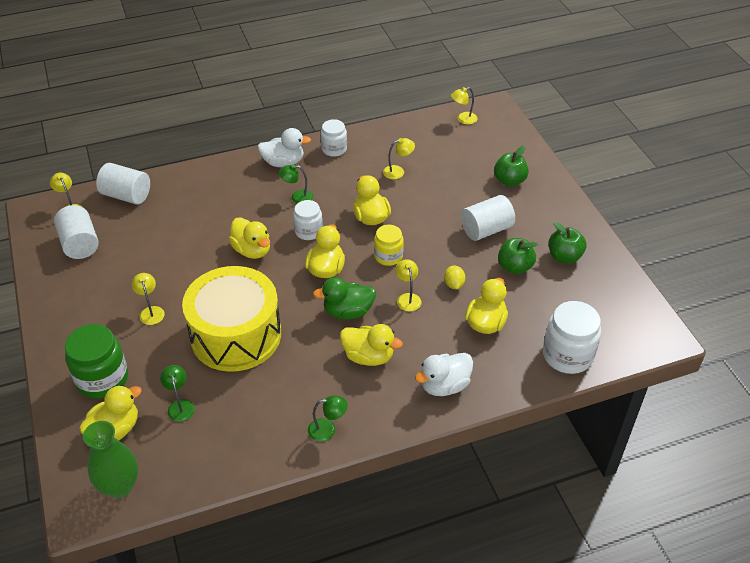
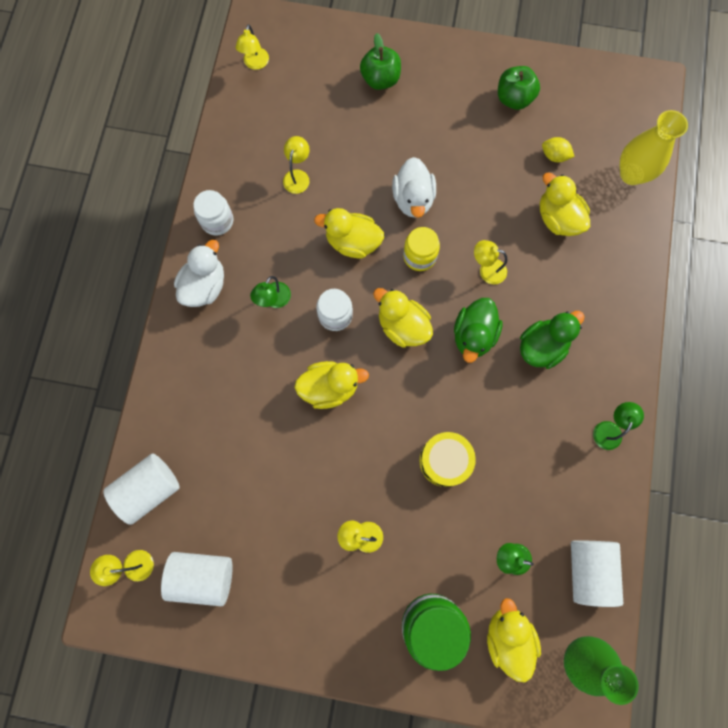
camera: 60 degrees left, 30 degrees up
(236, 335) = (444, 460): yellow drum -> yellow drum, size x0.49
(368, 356) = (541, 346): yellow duck -> green duck
(444, 385) = (611, 298): white duck -> white duck (413, 199)
(454, 284) = (493, 217): yellow lemon -> yellow lemon (554, 156)
(486, 230) = (437, 144): white cylinder -> white cylinder (588, 570)
(514, 267) = (502, 150): green apple -> none
(567, 355) = (631, 174): white jar -> yellow vase

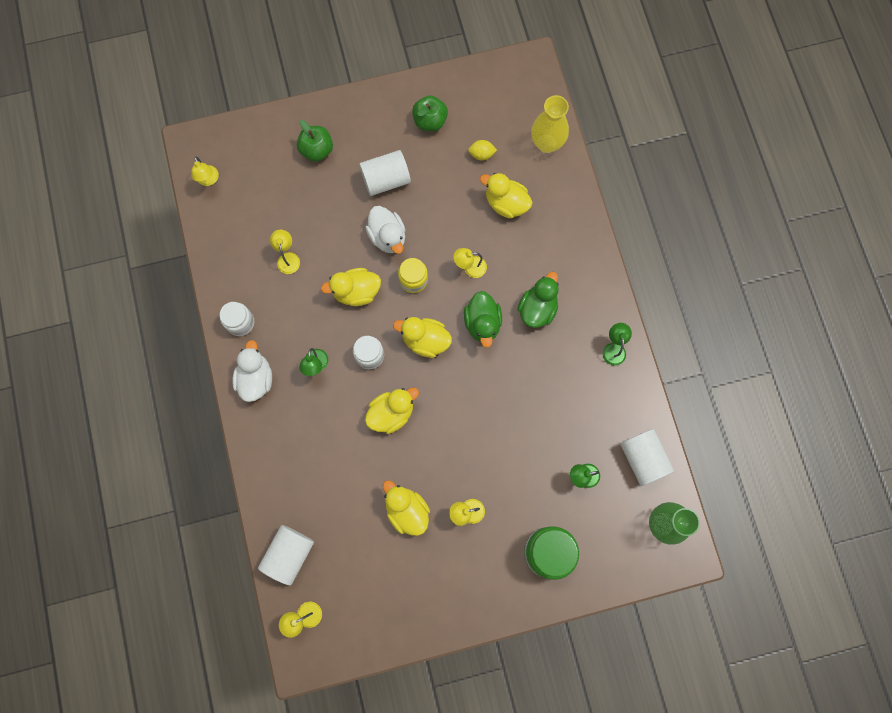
camera: 25 degrees left, 0 degrees up
(203, 576) = (362, 598): white cylinder -> white cylinder (386, 180)
(444, 460) = (503, 428): yellow drum -> none
(507, 636) = (606, 534): yellow duck -> yellow duck (407, 510)

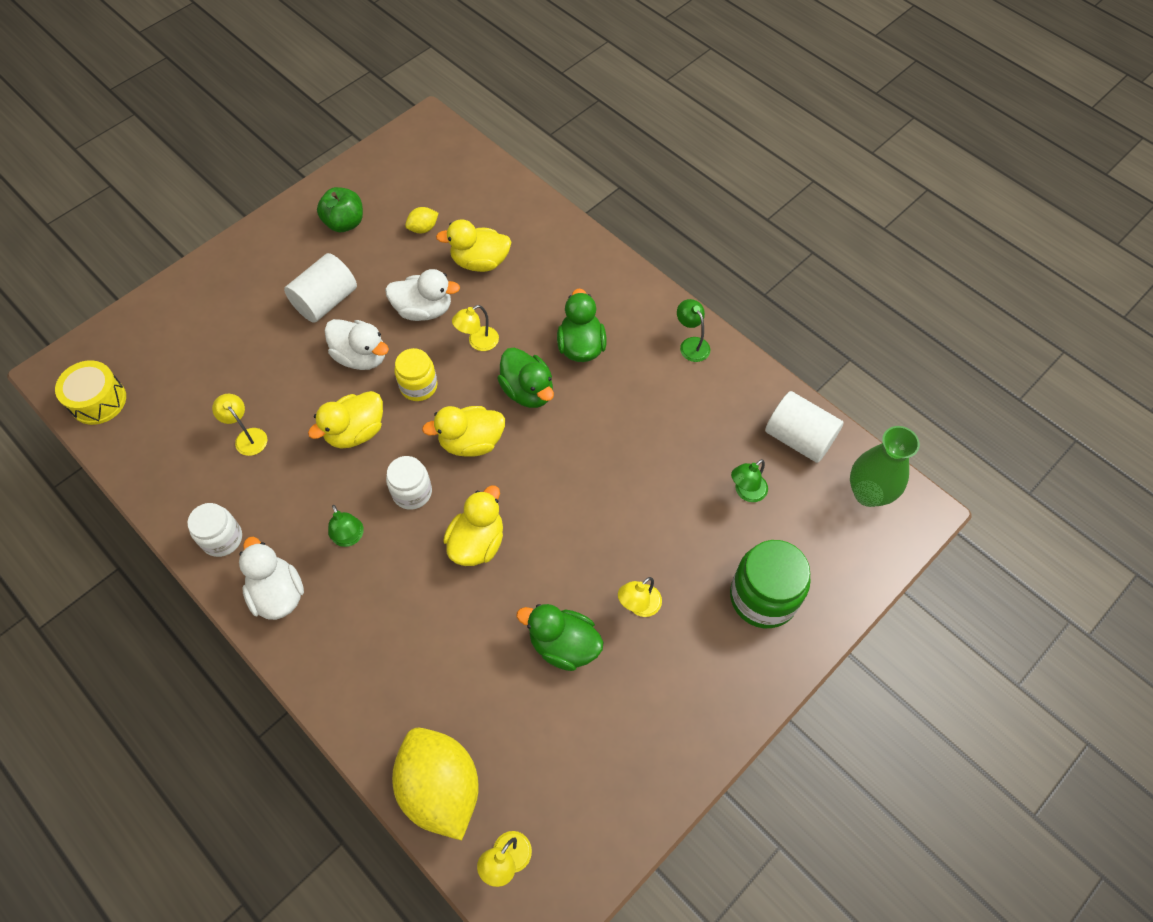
camera: 30 degrees left, 15 degrees down
(208, 180) = (98, 401): yellow lamp -> yellow drum
(289, 554) = (440, 788): white cylinder -> yellow lemon
(317, 150) = (224, 309): green apple -> none
(407, 510) = (563, 645): yellow duck -> green duck
(447, 222) = (424, 310): none -> white duck
(546, 143) = (489, 187): yellow vase -> none

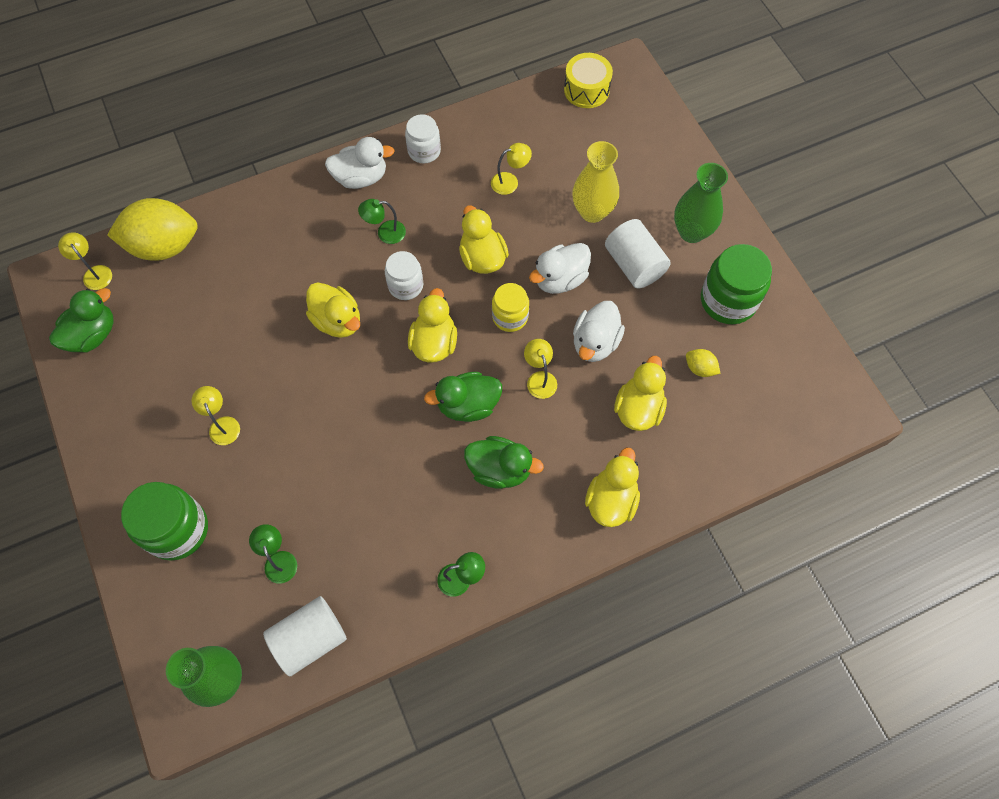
camera: 110 degrees right, 5 degrees up
(270, 351) = (592, 212): none -> yellow vase
(274, 265) = (691, 232): none -> green vase
(344, 223) = (728, 300): green apple -> green jar
(423, 228) = (699, 368): yellow lemon -> yellow lemon turned 45 degrees counterclockwise
(563, 645) = (221, 357): green duck -> green duck (93, 335)
(574, 260) = (611, 500): none -> yellow duck

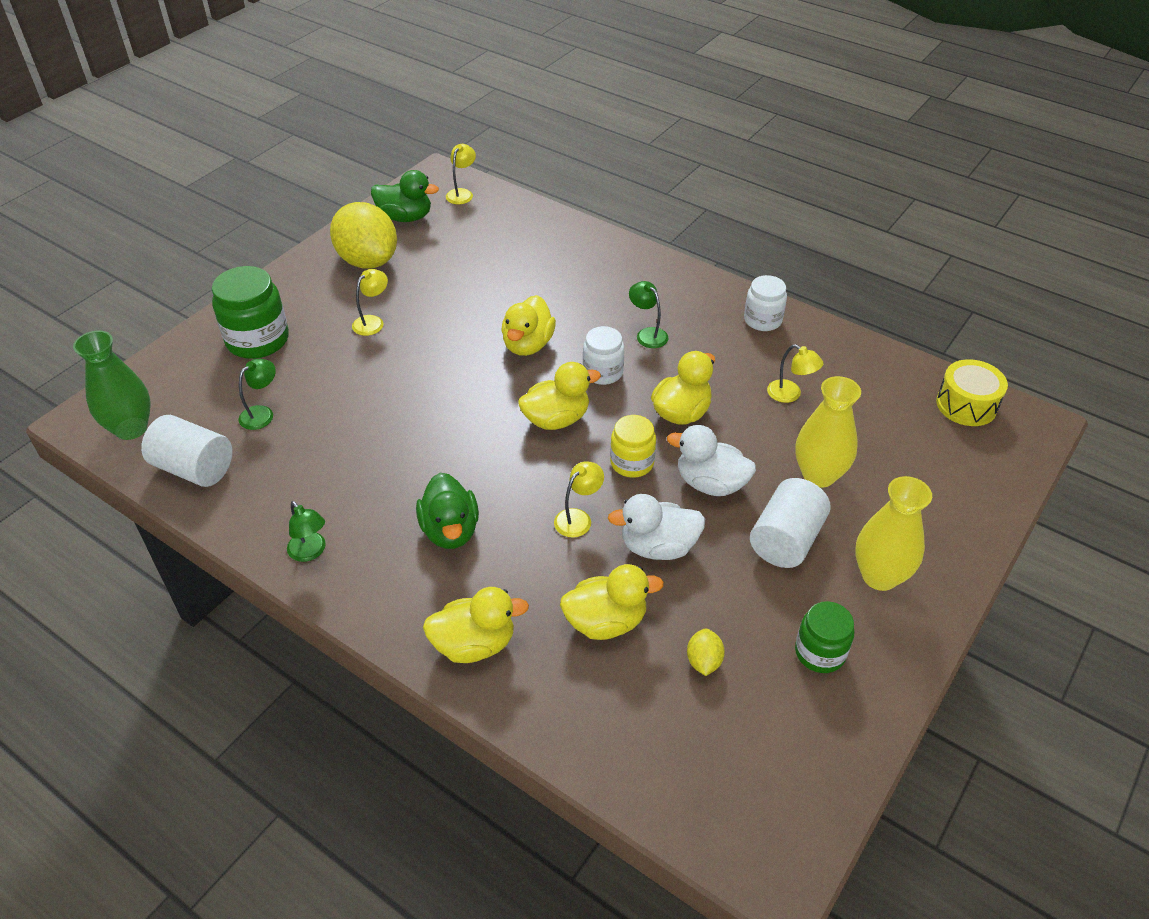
camera: 60 degrees right, 20 degrees down
(164, 246) = (517, 216): yellow lemon -> yellow lemon (368, 261)
(361, 178) = (691, 293): white duck -> none
(468, 405) = (506, 474): green duck -> none
(691, 232) = (879, 576): green vase -> yellow vase
(728, 300) = (820, 652): green jar -> green jar, size x0.62

